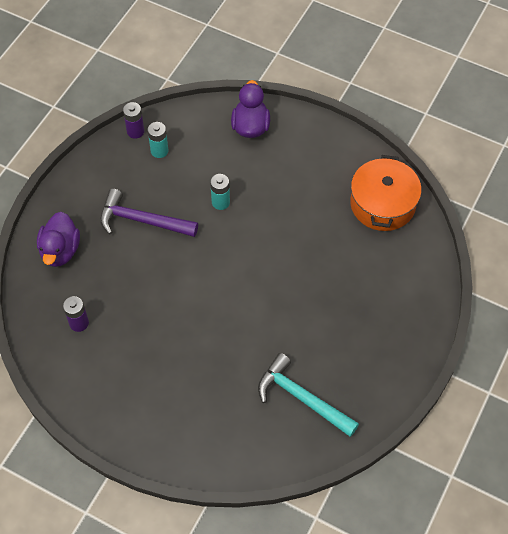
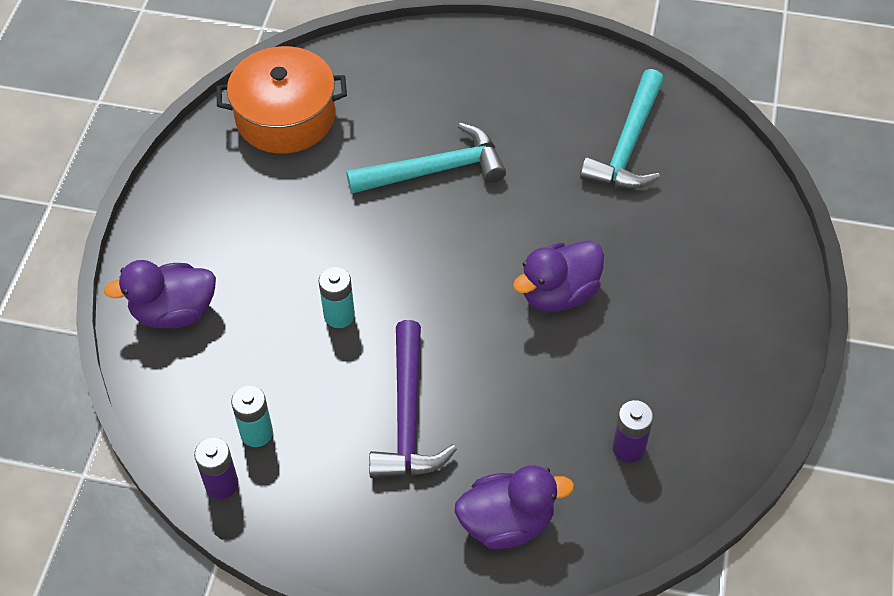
camera: 105 degrees left, 5 degrees down
(196, 319) = (559, 293): none -> purple duck
(314, 276) = (434, 170): none -> turquoise hammer

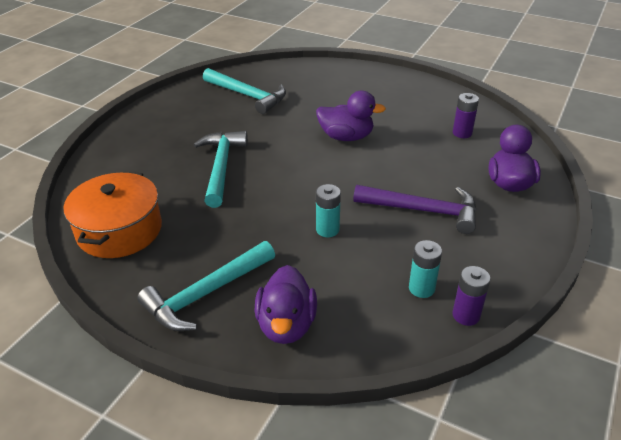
camera: 75 degrees left, 15 degrees down
(204, 229) = (206, 293): none -> turquoise hammer
(559, 293) = (346, 137): purple duck -> purple duck turned 60 degrees counterclockwise

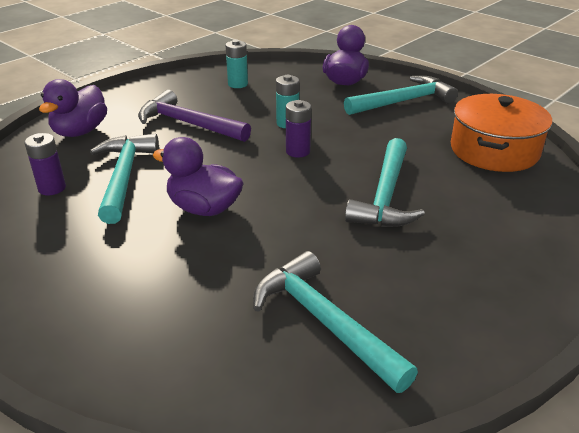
camera: 165 degrees left, 5 degrees down
(422, 149) = (124, 177): none -> turquoise hammer
(466, 315) = (220, 71): purple battery -> purple battery (298, 151)

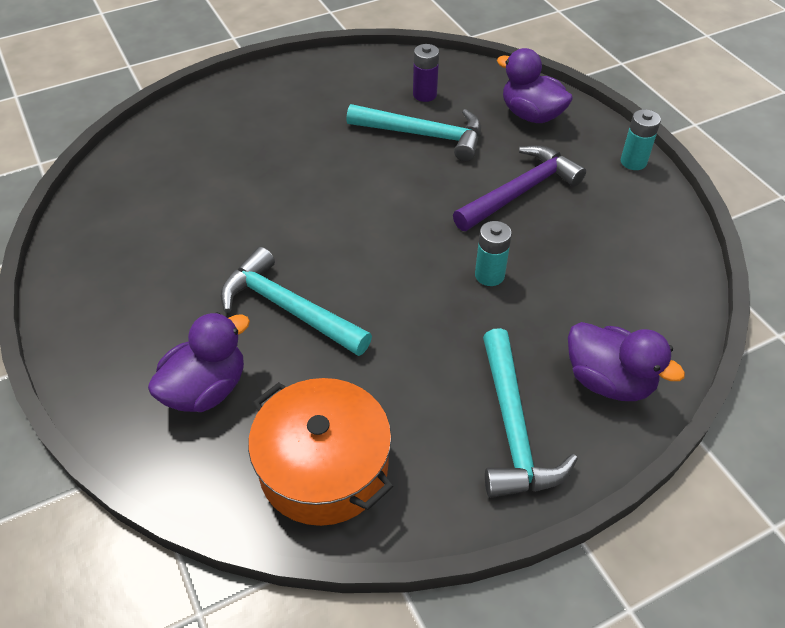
camera: 110 degrees right, 15 degrees up
(204, 208) = (342, 175): purple duck -> purple duck (206, 389)
(238, 84) = (628, 256): turquoise battery -> turquoise battery (633, 162)
(298, 151) = (415, 265): purple battery -> none
(324, 322) = (155, 210): turquoise hammer -> none

